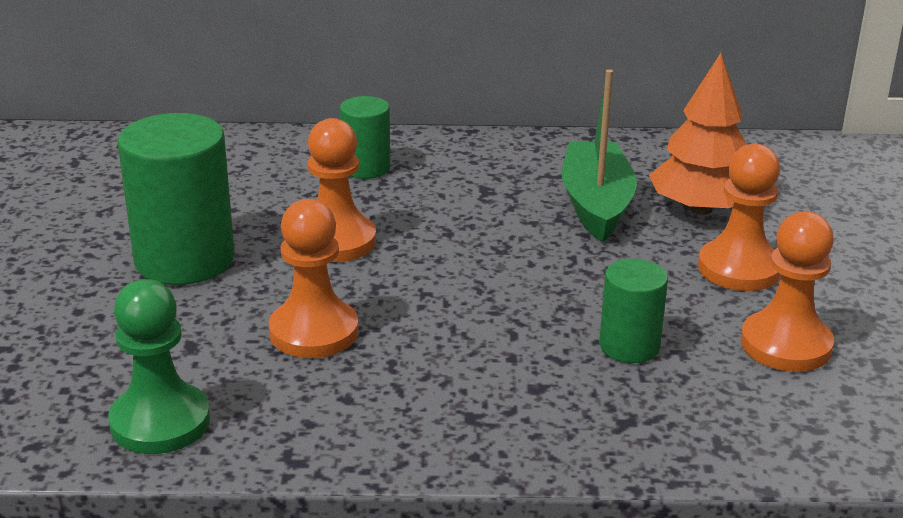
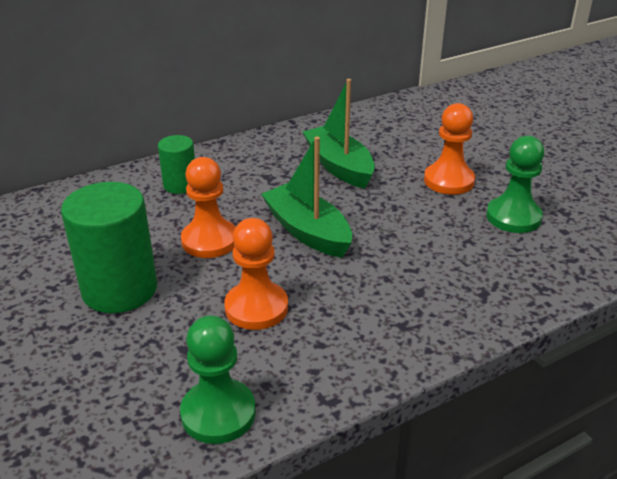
camera: 30 degrees left, 5 degrees up
(467, 269) = (307, 231): none -> green boat
(629, 346) = (441, 247): green cylinder -> none
(701, 209) = (395, 151): orange tree -> none
(785, 345) = (513, 217): orange pawn -> green pawn

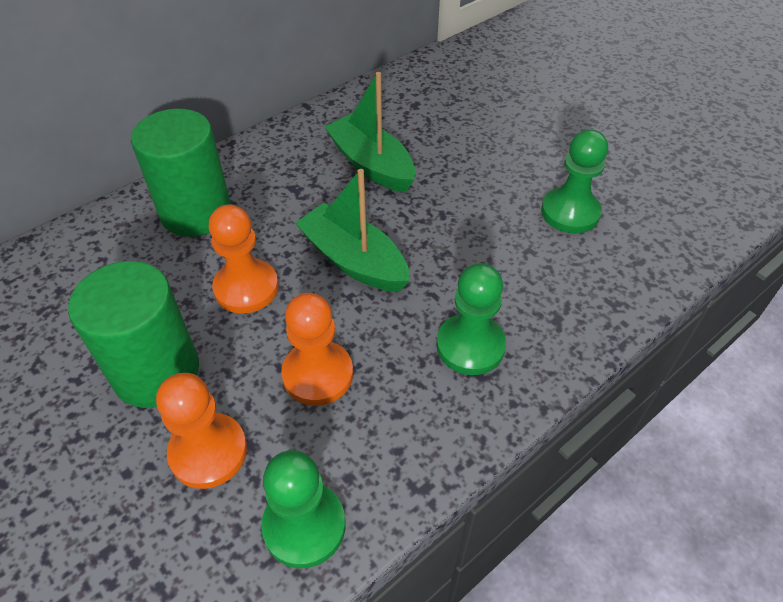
camera: 10 degrees left, 15 degrees up
(180, 185) = (196, 212): green cylinder -> green cylinder, size x1.80
(398, 303) = (470, 346): none -> green pawn
(449, 181) = (494, 171): orange pawn -> orange pawn (208, 452)

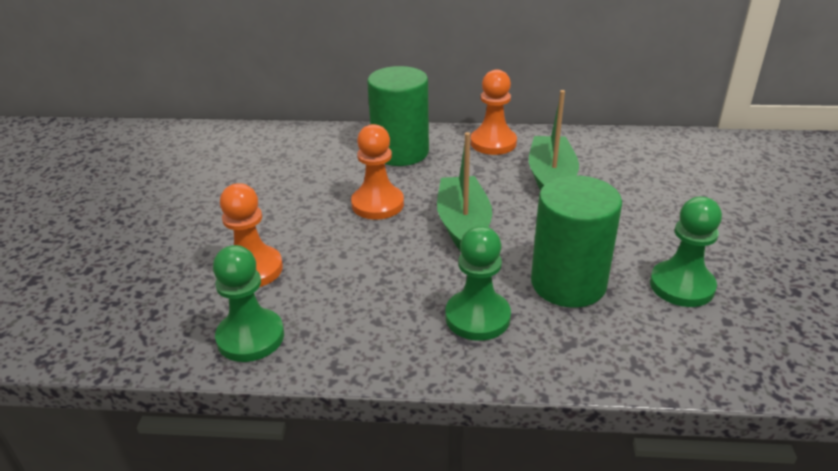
camera: 45 degrees right, 15 degrees down
(156, 372) = (278, 217): green cylinder -> green cylinder (568, 283)
(318, 374) = (358, 271): orange pawn -> orange pawn (493, 143)

